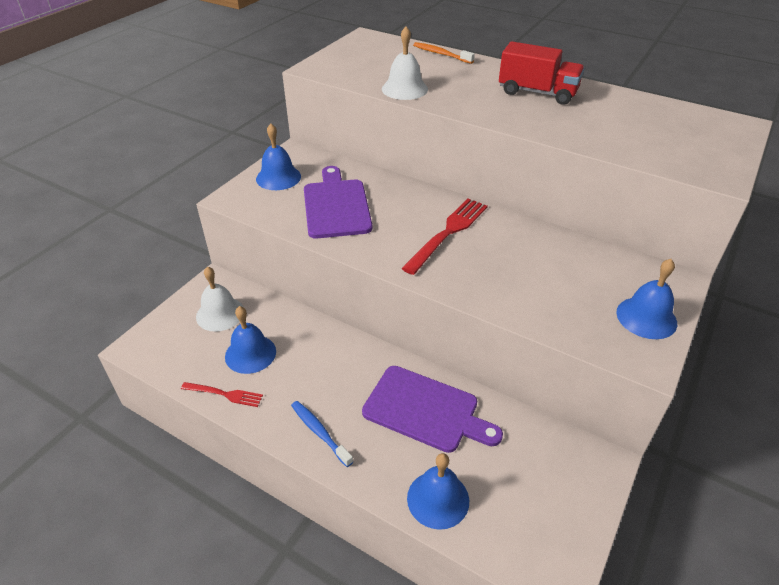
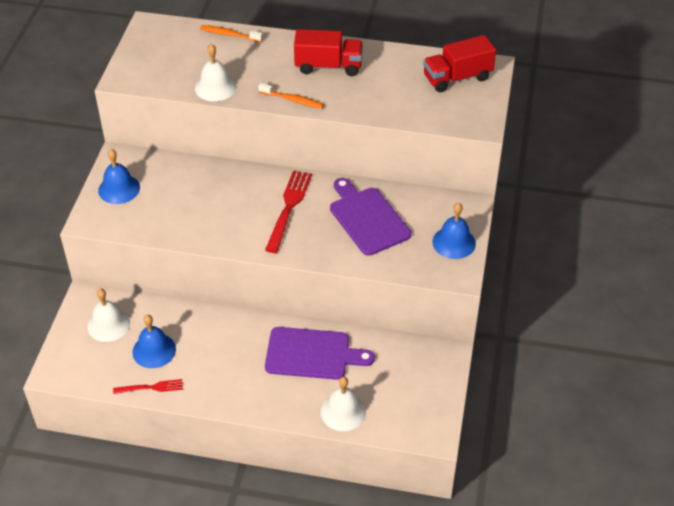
camera: 20 degrees left, 5 degrees up
(319, 432) = (239, 393): blue toothbrush -> none
(336, 206) = (185, 205): purple cutting board -> purple cutting board (367, 218)
(438, 499) = (343, 412): blue bell -> white bell
(484, 112) = (292, 100): none -> orange toothbrush
(693, 127) = (457, 78): none -> red truck

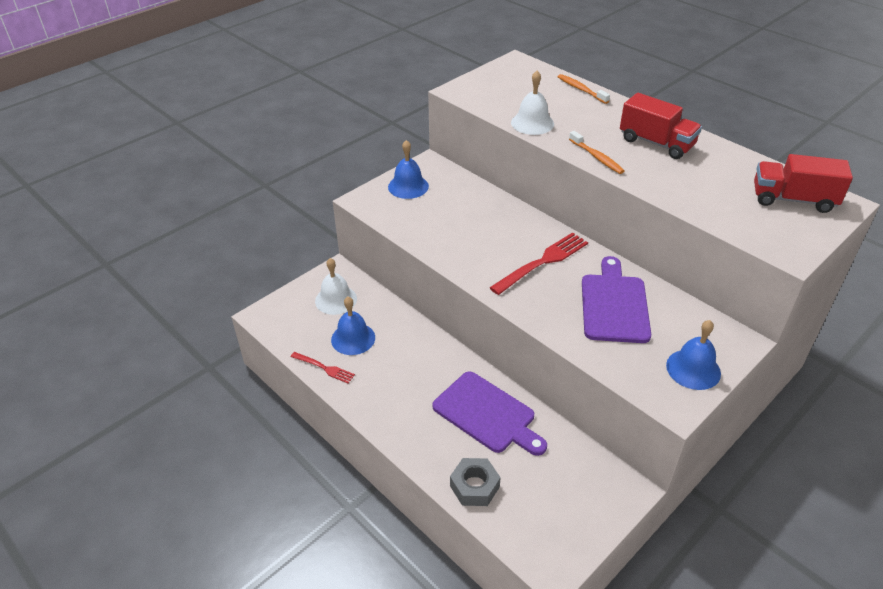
camera: 35 degrees right, 5 degrees down
(343, 412) = (474, 486): white bell -> grey nut

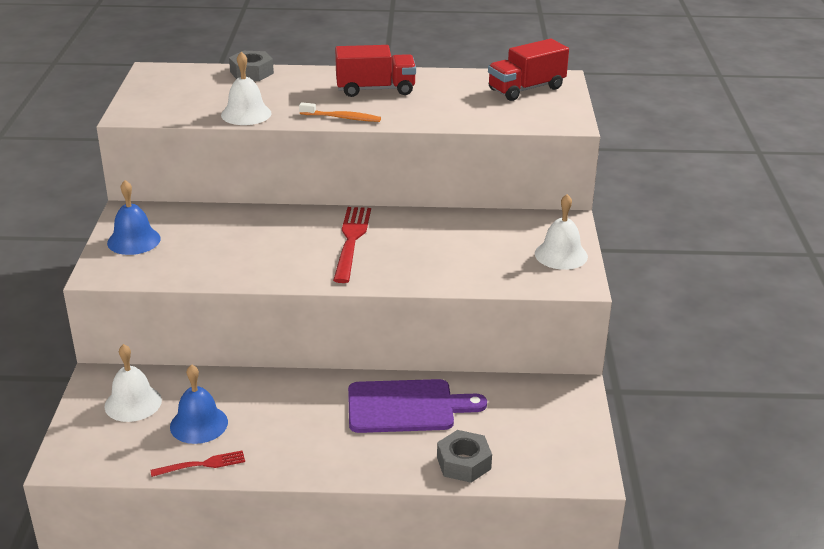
camera: 45 degrees left, 10 degrees down
(581, 89) = (251, 72): orange toothbrush -> grey nut
(614, 305) = (450, 242): purple cutting board -> none
(693, 369) = (561, 255): blue bell -> white bell

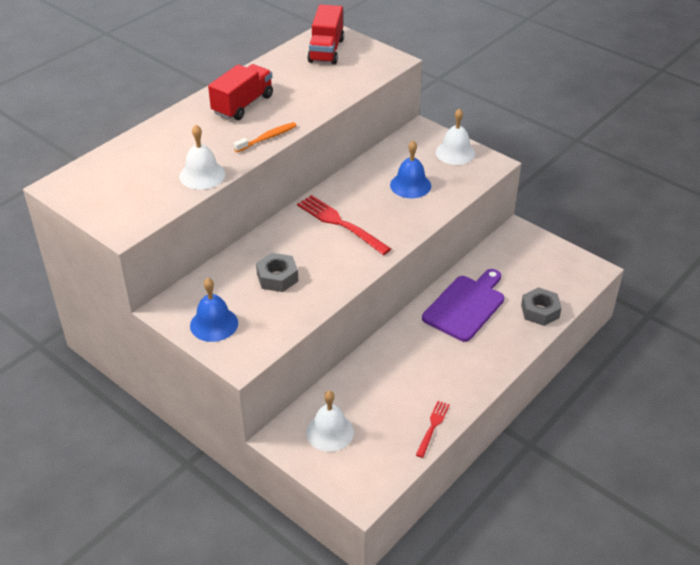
camera: 50 degrees left, 10 degrees up
(199, 424) = (388, 409): blue bell -> blue bell (410, 185)
(251, 72) = (134, 143): grey nut -> grey nut (277, 277)

